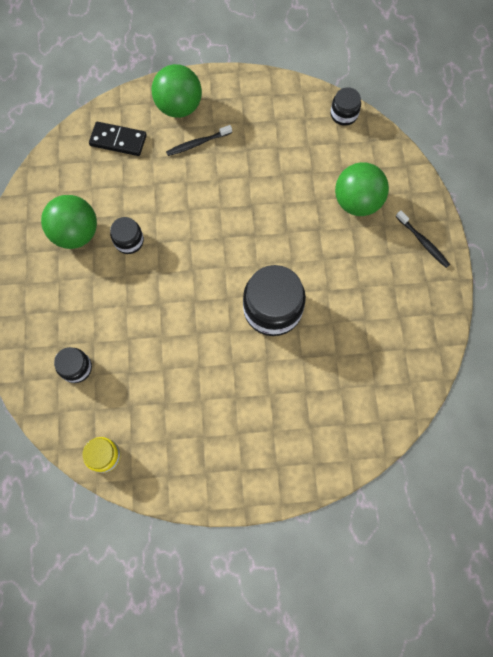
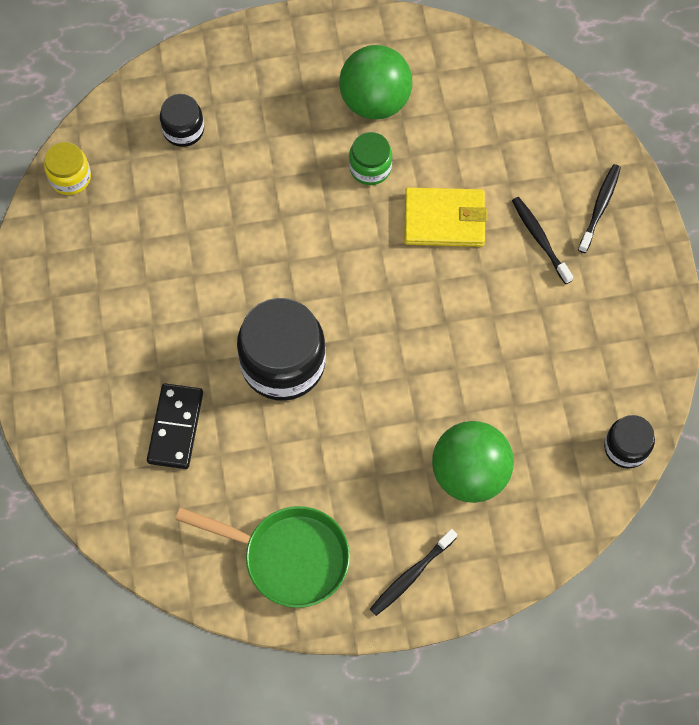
camera: 85 degrees right, 5 degrees down
(118, 140) = (529, 134): black domino -> black domino (176, 427)
(129, 241) = (370, 168): black jar -> green jar
(176, 198) = (444, 219): none -> yellow wallet
(179, 107) = (600, 207): green ball -> black toothbrush
(410, 315) = (288, 557): none -> green pan

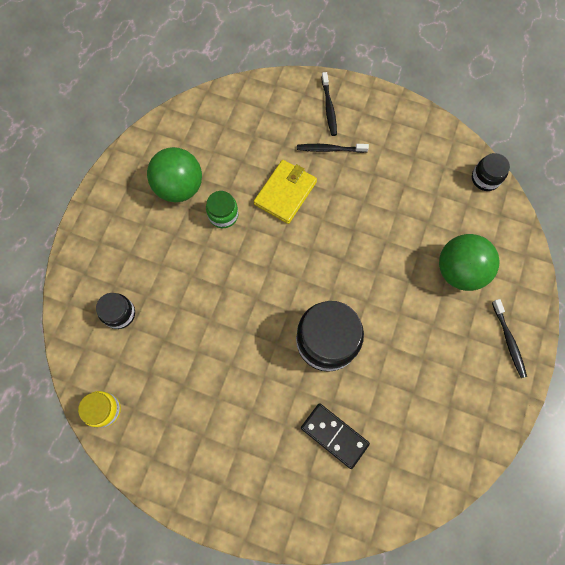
camera: 60 degrees left, 5 degrees up
(288, 557) = (461, 409): green pan -> none
(600, 207) = (329, 108): black toothbrush -> black toothbrush turned 150 degrees counterclockwise

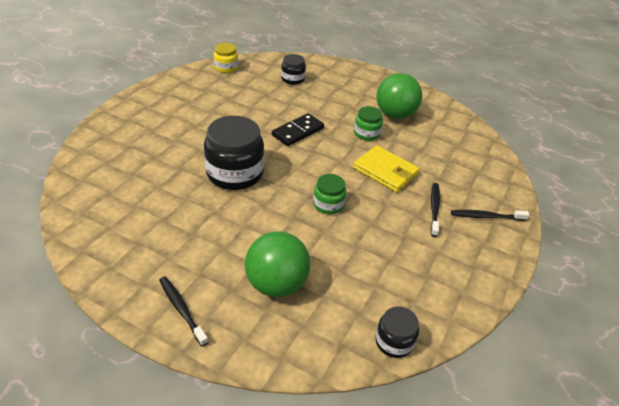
camera: 95 degrees right, 30 degrees down
(334, 435) = (152, 164): black domino -> black domino (298, 132)
(349, 241) = (328, 204): none -> green jar
(508, 341) = (182, 309): black toothbrush -> black toothbrush turned 60 degrees clockwise

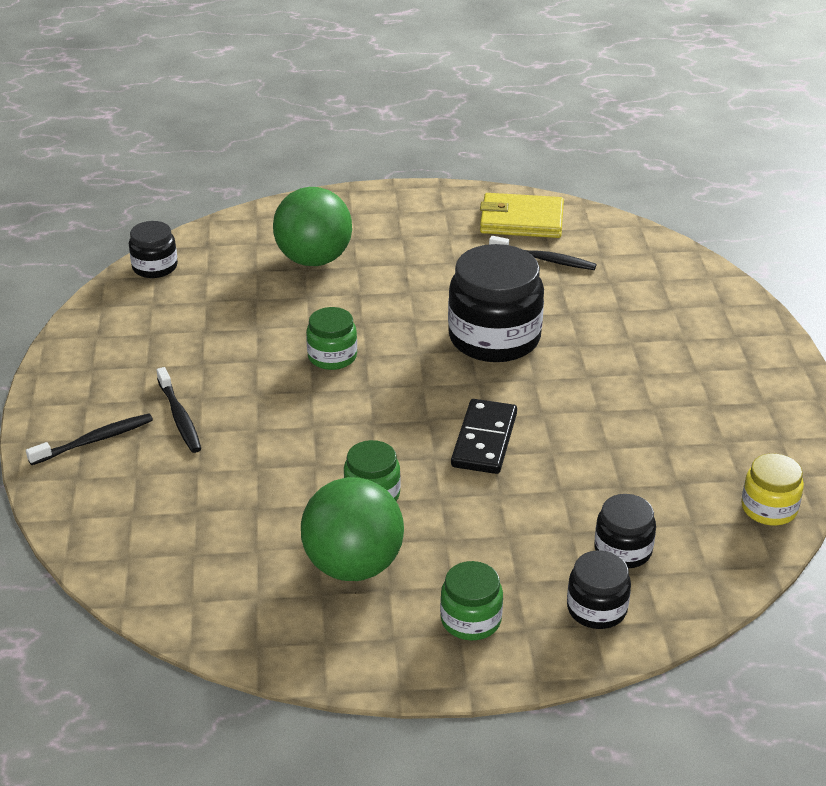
camera: 150 degrees right, 5 degrees down
(182, 309) = (383, 209): black toothbrush -> black toothbrush (544, 259)
(322, 71) = (596, 609): none -> black jar
(367, 85) = (471, 620): none -> green jar
(385, 171) = (289, 440): yellow wallet -> yellow wallet (521, 220)

